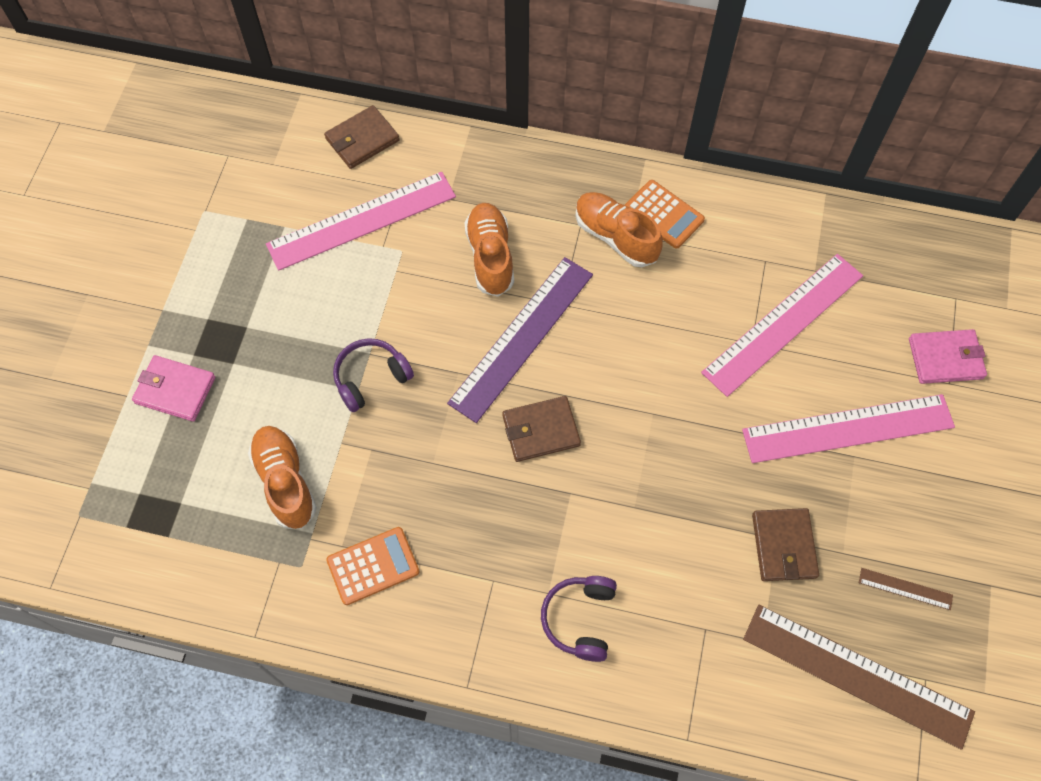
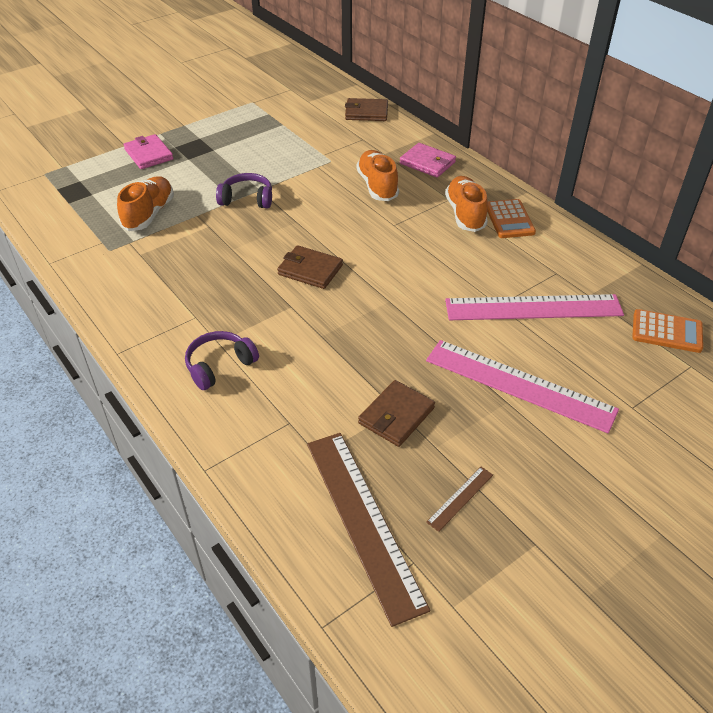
camera: 40 degrees right, 20 degrees down
(362, 220) = (325, 140): pink ruler -> none
(373, 566) = (143, 271): orange calculator -> orange calculator (666, 331)
(490, 257) = (377, 186): orange shoe -> orange shoe turned 45 degrees counterclockwise
(521, 337) = (351, 226): purple ruler -> none
(905, 589) = (460, 498): brown ruler -> brown ruler turned 75 degrees clockwise
(945, 358) = (644, 392): pink wallet -> pink wallet (427, 163)

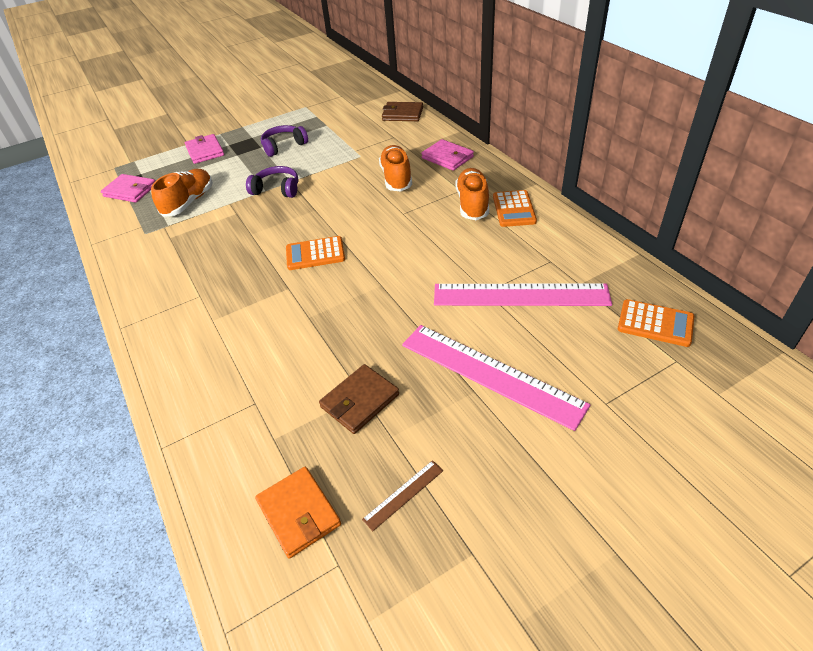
camera: 10 degrees right, 0 degrees up
(74, 201) = (130, 191): none -> pink wallet
(219, 365) = (207, 343): purple headphones -> purple headphones (283, 146)
(310, 270) = (315, 254): brown wallet -> orange calculator
(363, 521) = (298, 513): brown ruler -> orange wallet

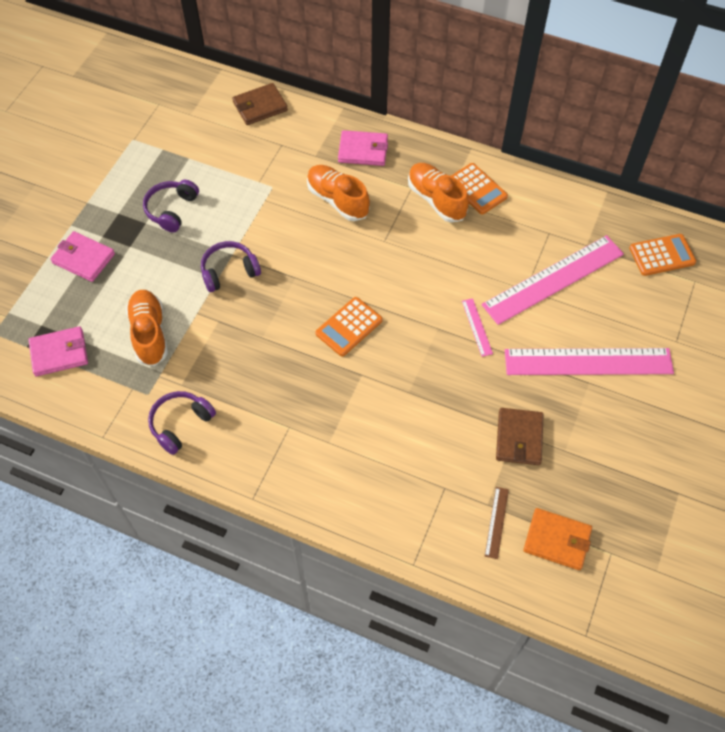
camera: 40 degrees left, 15 degrees up
(139, 259) = (180, 424): none -> purple headphones
(403, 494) = (609, 484): brown ruler -> brown ruler (496, 522)
(414, 299) = (477, 327): none -> pink ruler

